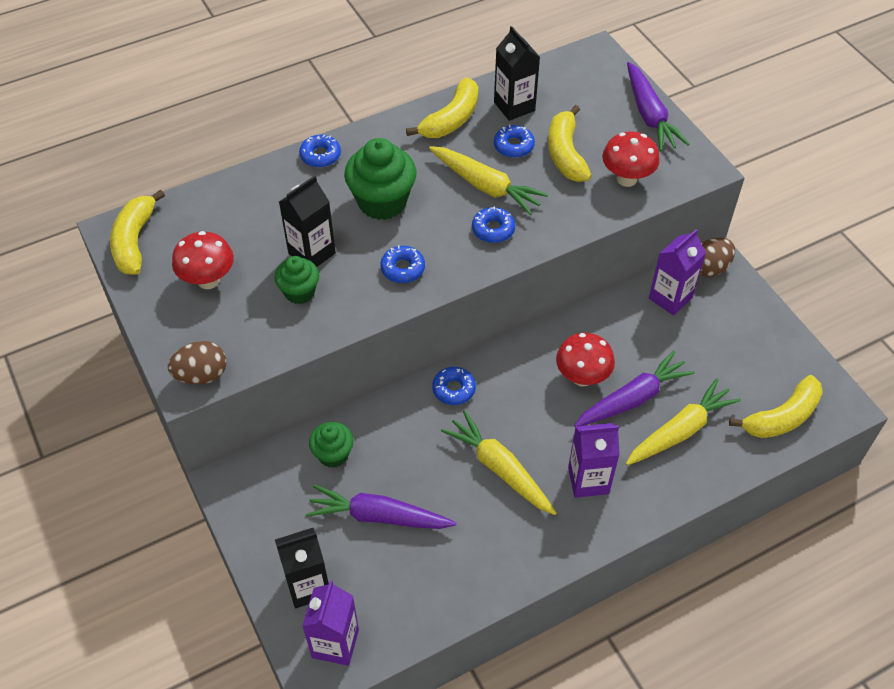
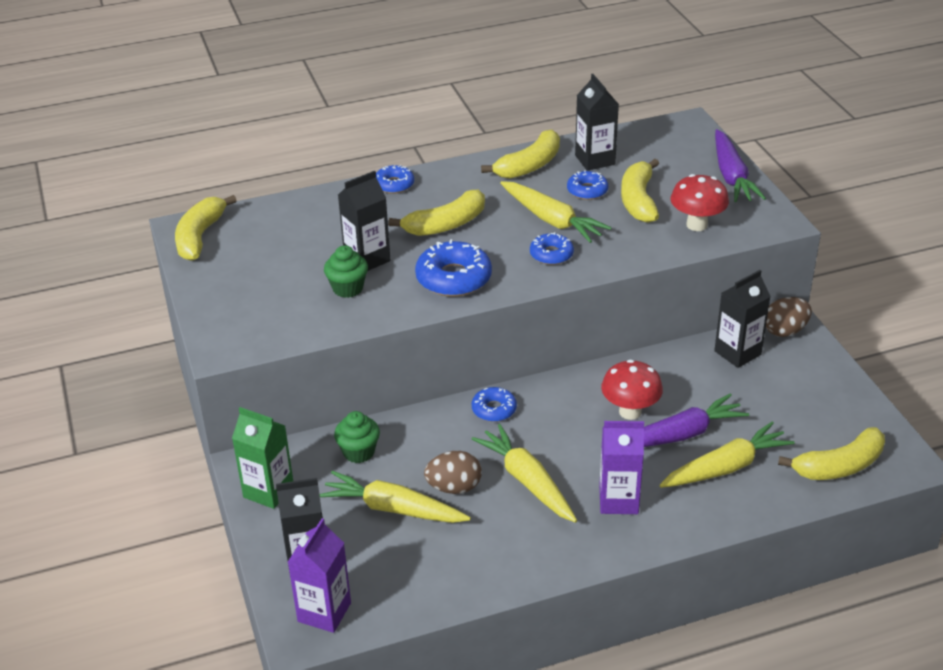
camera: 10 degrees right, 15 degrees down
(202, 375) = (237, 345): brown egg -> brown egg (454, 487)
(208, 280) = (262, 272): red mushroom -> none
(254, 511) = (268, 491): none -> green carton
(379, 516) = (393, 509): purple carrot -> yellow carrot
(382, 202) = (445, 225): green cupcake -> yellow banana
(403, 268) = (453, 278): blue donut -> blue donut, size x1.70
(670, 298) = (737, 353): purple carton -> black carton

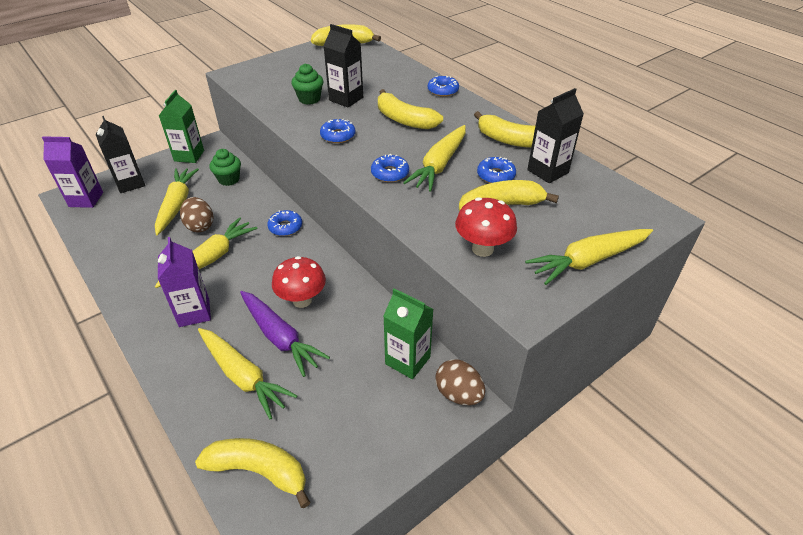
camera: 70 degrees right, 5 degrees up
(453, 278) = (338, 136): blue donut -> blue donut, size x0.59
(731, 176) = (588, 261): purple carrot -> yellow carrot
(737, 353) = (407, 360): black carton -> green carton
(839, 466) = (259, 471): yellow banana -> yellow banana turned 150 degrees clockwise

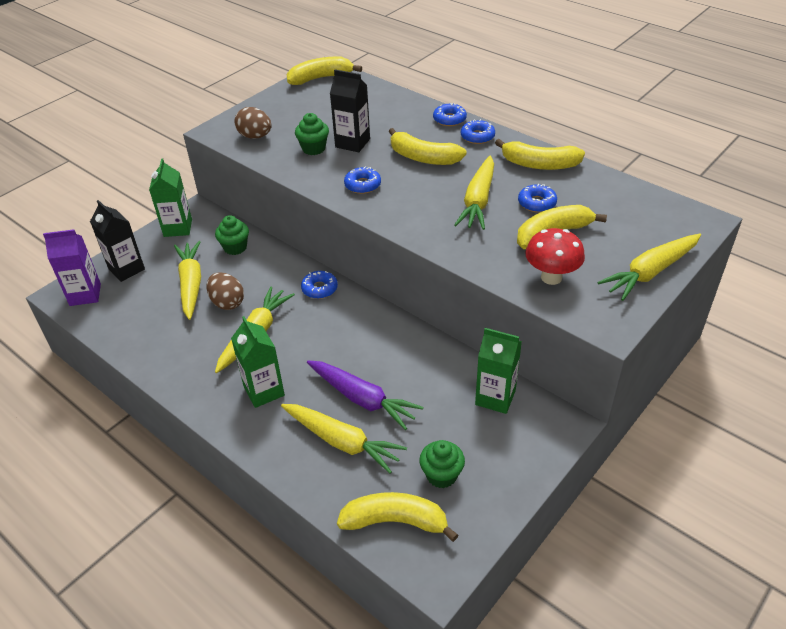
camera: 10 degrees left, 0 degrees up
(194, 312) = (264, 391): purple carton -> green carton
(302, 300) = (369, 359): red mushroom -> none
(324, 431) = (441, 475): none -> green cupcake
(390, 173) = (433, 217): blue donut -> blue donut (477, 136)
(458, 394) = (553, 419): brown egg -> brown egg (255, 136)
(547, 171) = (584, 191): black carton -> none

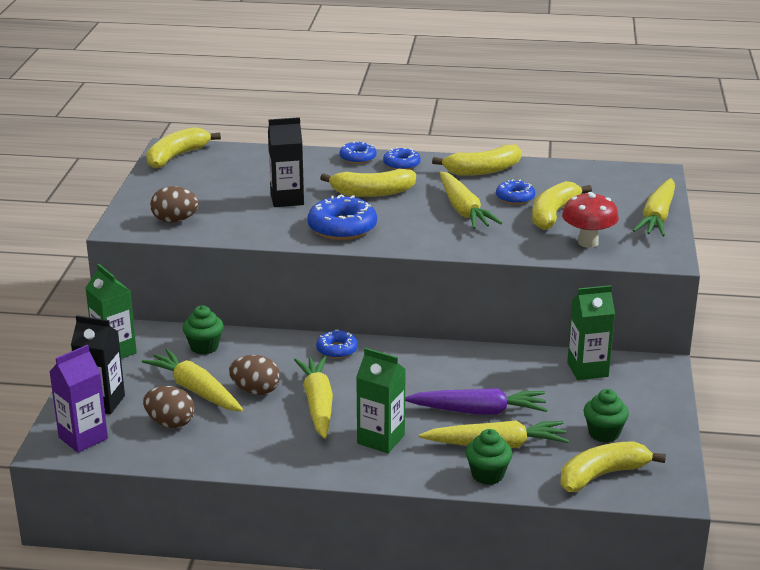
camera: 35 degrees left, 15 degrees down
(146, 306) = (170, 423): none -> brown egg
(313, 148) = (253, 214): green cupcake -> green cupcake (487, 475)
(362, 185) = (342, 228): blue donut -> blue donut, size x1.70

